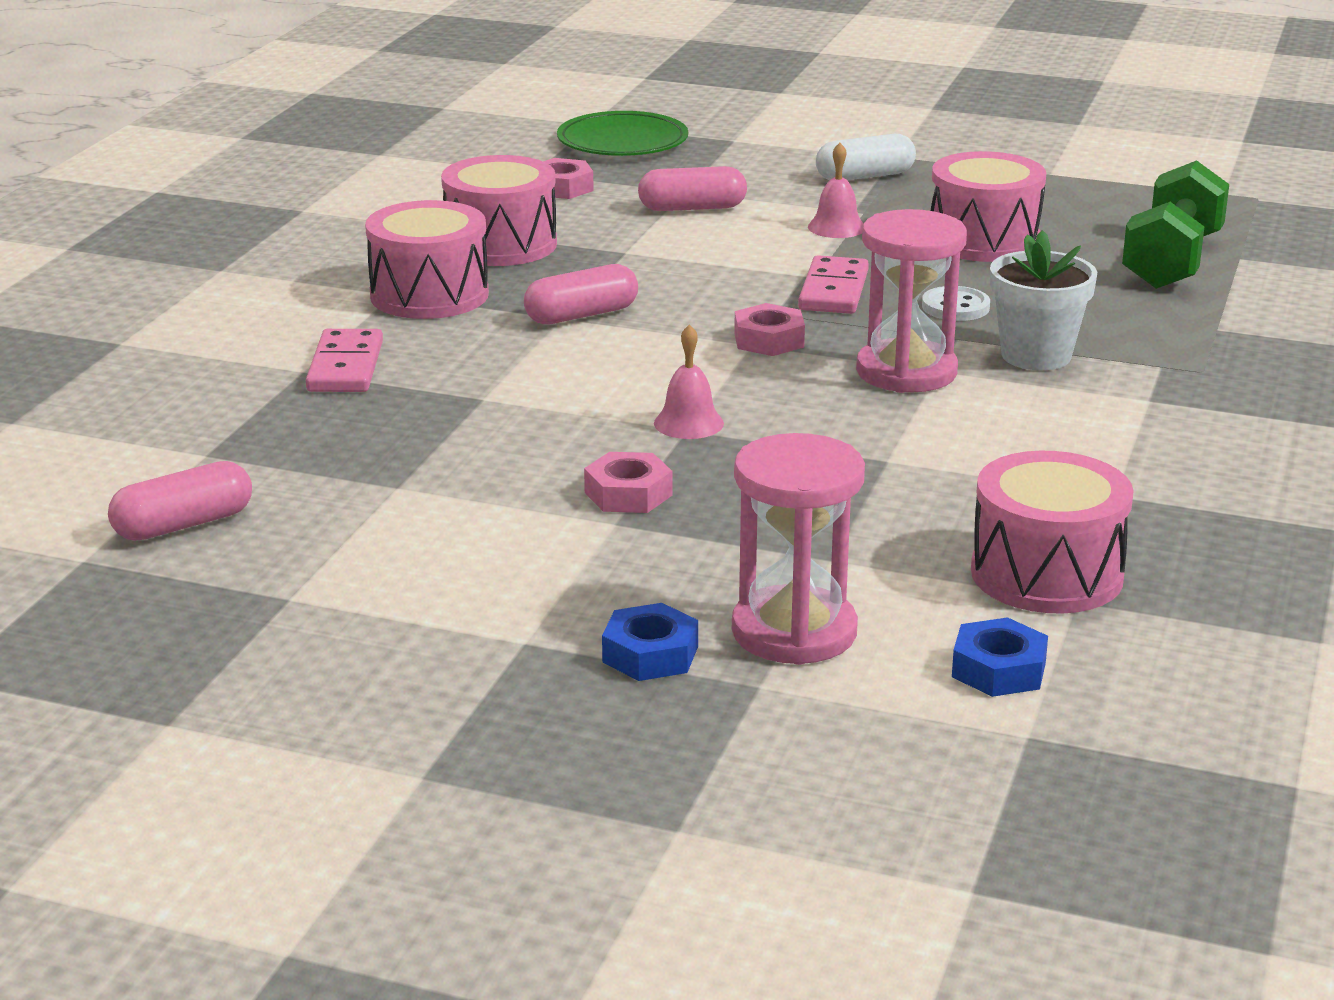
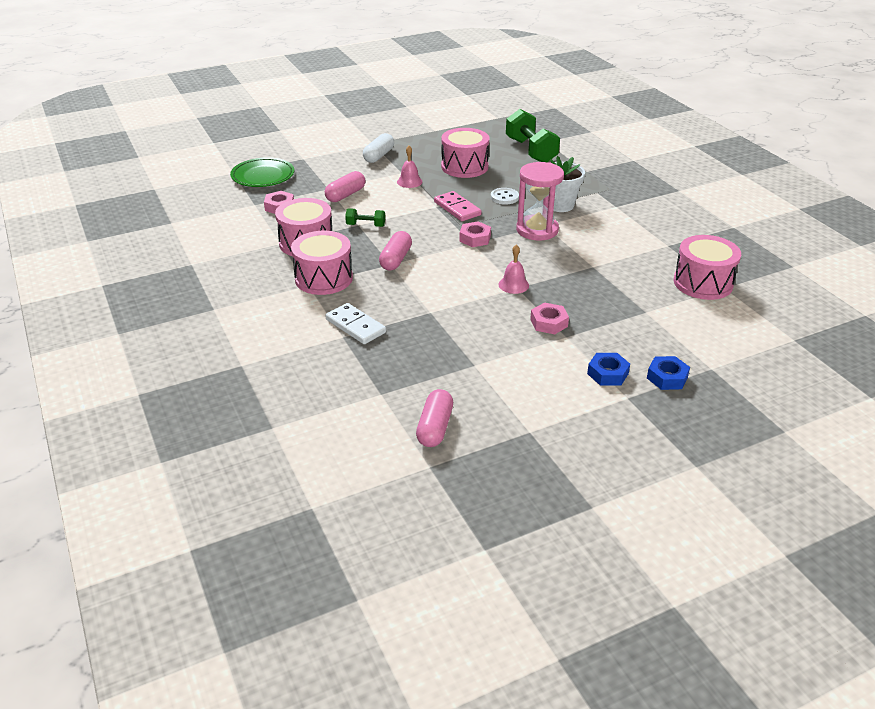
camera: 45 degrees left, 10 degrees up
(345, 367) = (355, 326): pink domino -> white domino
(634, 257) = (365, 225): none -> green dumbbell
(794, 631) = (685, 343): pink hourglass -> none
(999, 669) = (750, 322): blue nut -> blue nut (607, 373)

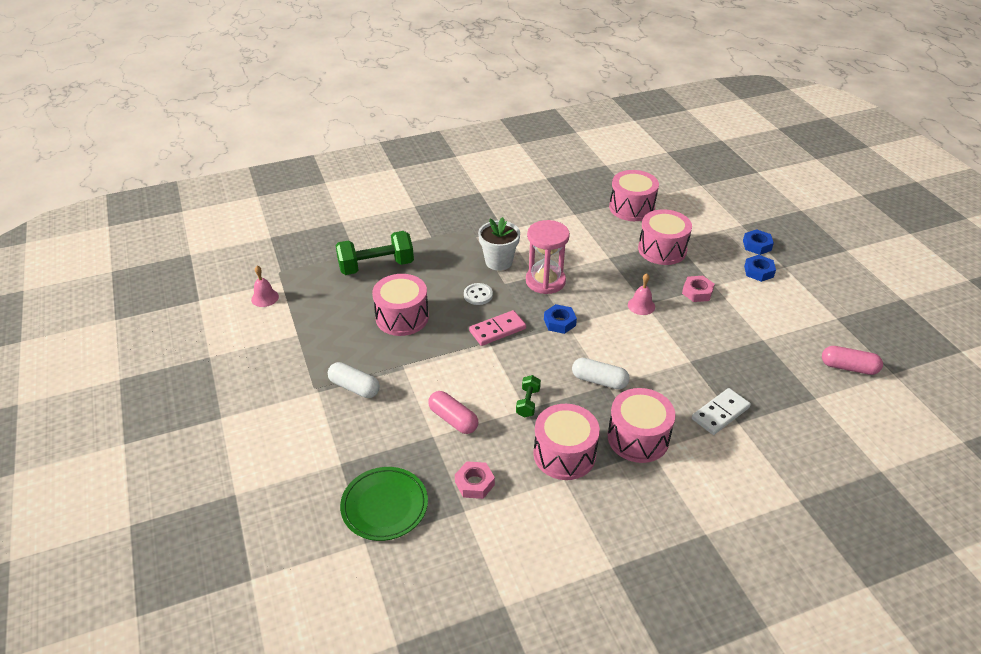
camera: 85 degrees left, 5 degrees up
(396, 259) = (599, 381): pink capsule -> white capsule
(409, 181) = (429, 363): pink bell -> pink bell (265, 298)
(475, 238) = (559, 322): pink nut -> blue nut
(623, 302) = (662, 249): none -> pink drum

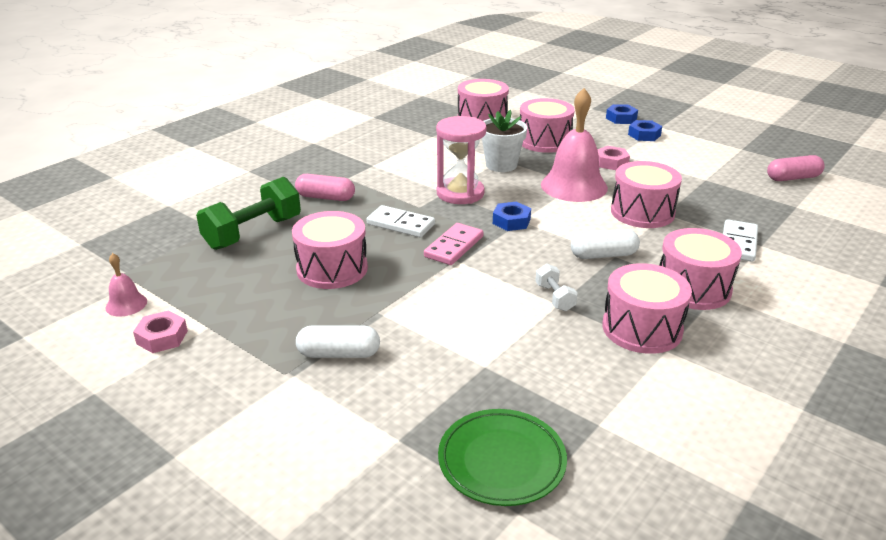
camera: 30 degrees left, 10 degrees down
(453, 419) = (491, 341): pink capsule -> pink capsule (325, 197)
(474, 483) = (580, 392): pink nut -> pink nut (162, 337)
(478, 295) = (401, 224): white button -> white domino
(499, 262) = (394, 191): white flower pot -> white flower pot (501, 165)
(528, 402) = (554, 297): green dumbbell -> white dumbbell
(641, 305) = (574, 186): pink bell -> pink bell, size x2.13
(671, 352) = (642, 212): none -> pink drum

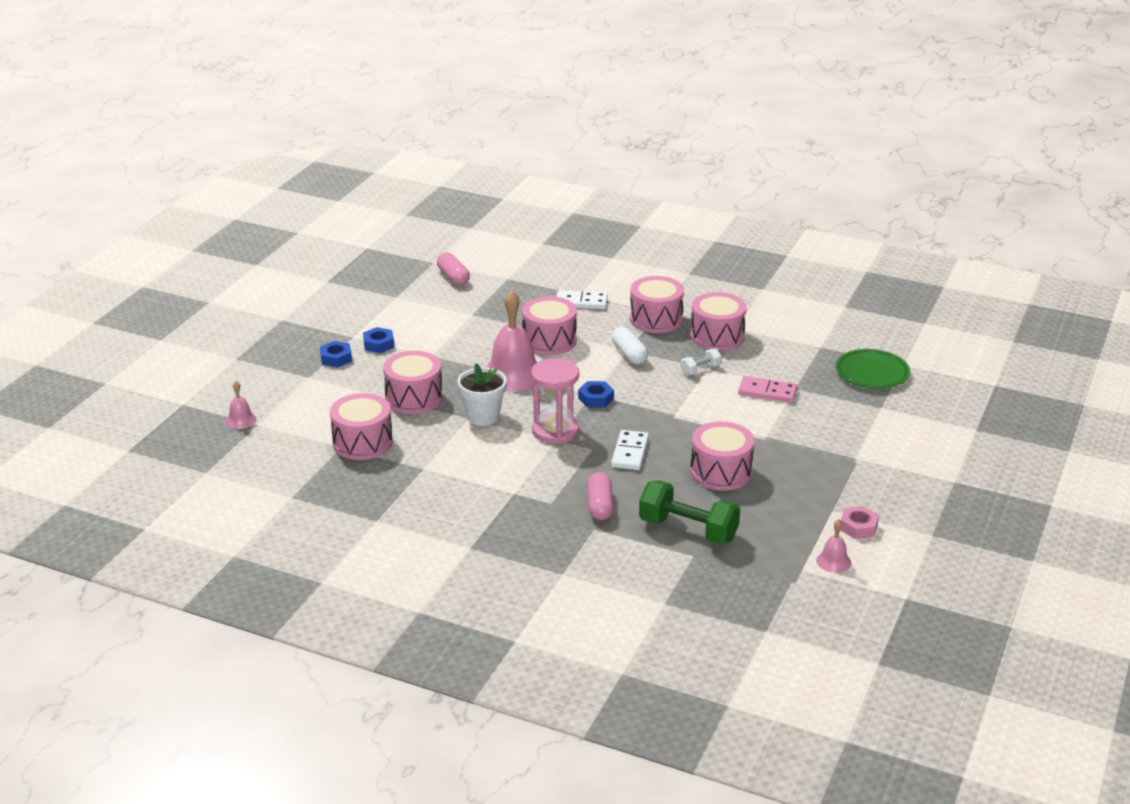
camera: 105 degrees left, 0 degrees up
(339, 354) = (822, 445): white capsule -> none
(454, 247) = (653, 420): pink domino -> pink domino (767, 392)
(533, 86) = (241, 420): none -> pink bell
(611, 162) = (453, 359): pink nut -> none

